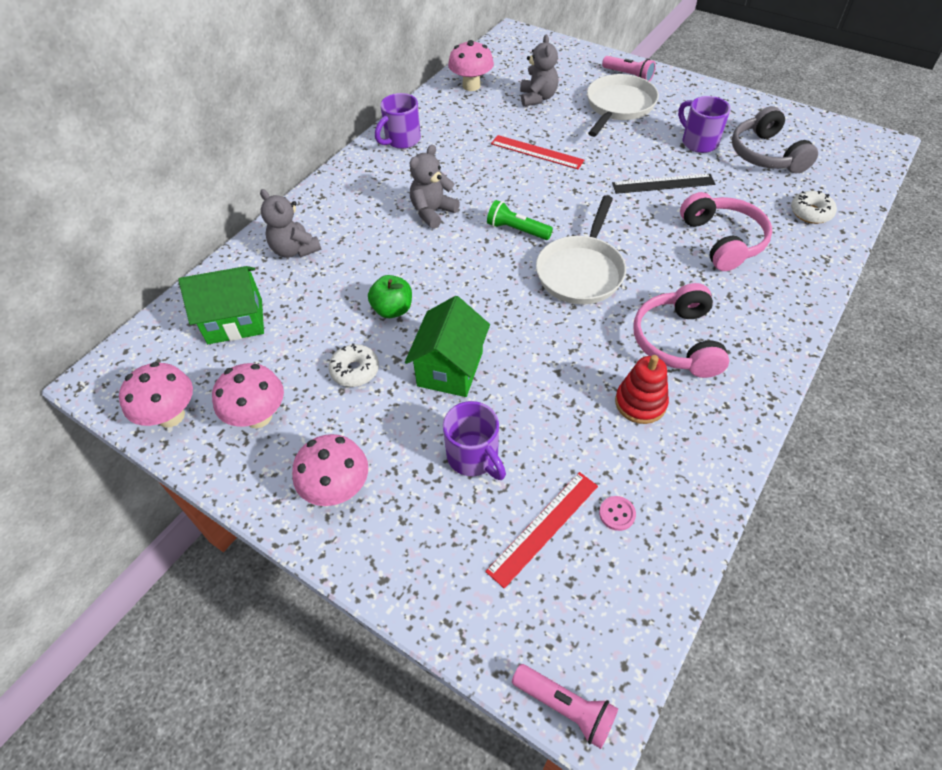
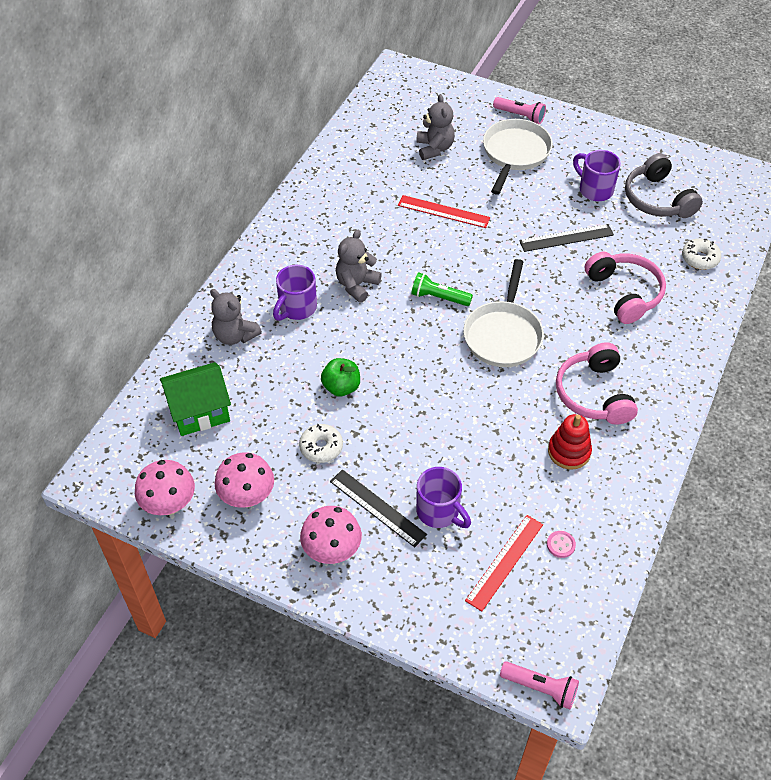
camera: 10 degrees left, 0 degrees up
(402, 140) = (309, 207): purple mug -> purple mug (297, 308)
(402, 444) = (377, 507): none -> black ruler
(450, 369) = (404, 437): green house -> none
(471, 86) = (365, 138): pink mushroom -> none

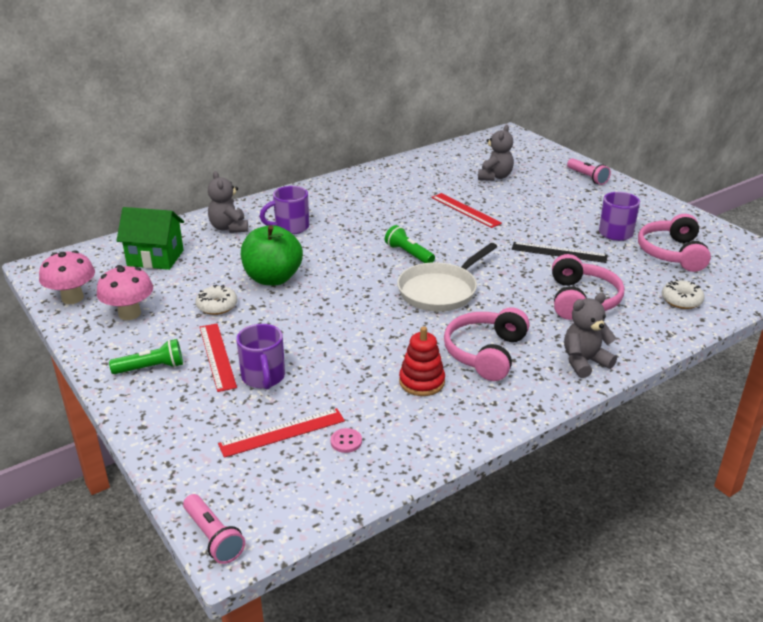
camera: 30 degrees right, 20 degrees down
(332, 550) = (151, 368): pink mushroom -> green flashlight
(341, 387) = (273, 278): green apple -> green apple, size x1.67
(356, 285) = (350, 229): grey teddy bear -> grey teddy bear (584, 362)
(377, 507) = (217, 356): black ruler -> red ruler
(515, 153) = (561, 195): white pan -> none
(657, 199) = (672, 253): grey headphones -> pink headphones

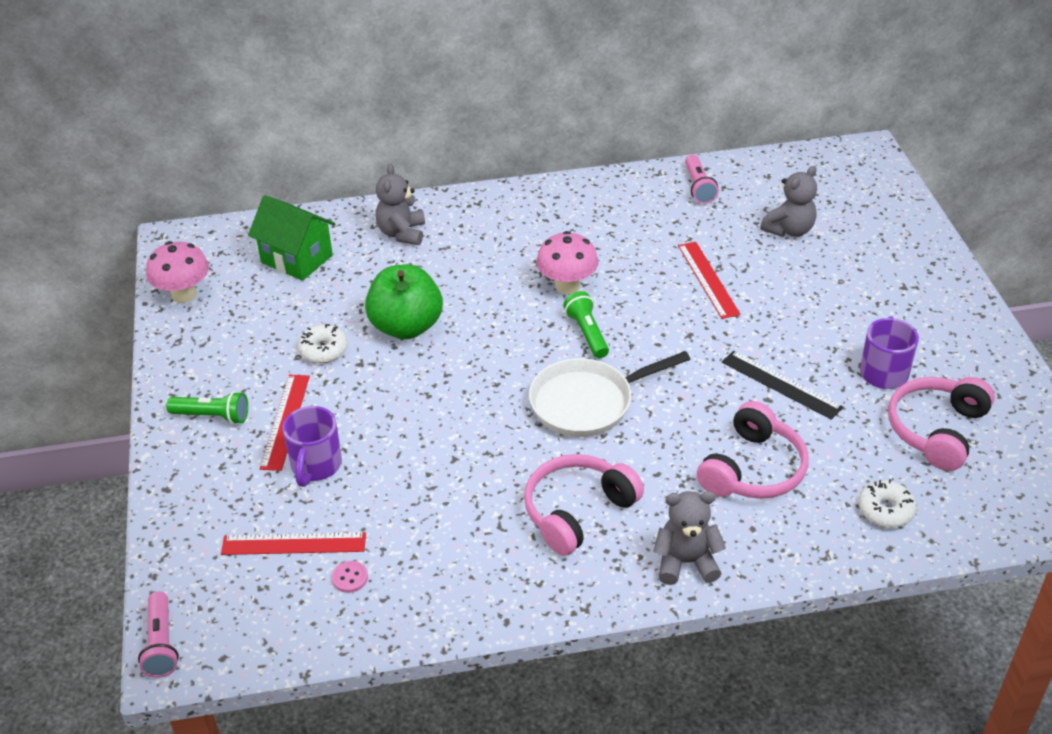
camera: 25 degrees right, 10 degrees up
(129, 314) = (229, 334): pink mushroom -> pink mushroom (567, 286)
(290, 227) = (473, 251): purple mug -> none
(421, 382) = (478, 527): red stacking toy -> none
(587, 177) = (920, 264): pink flashlight -> pink flashlight (698, 187)

